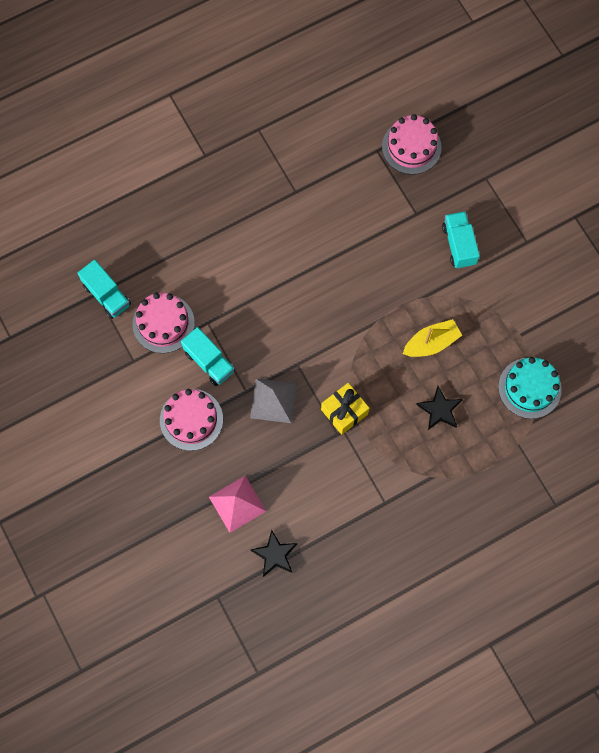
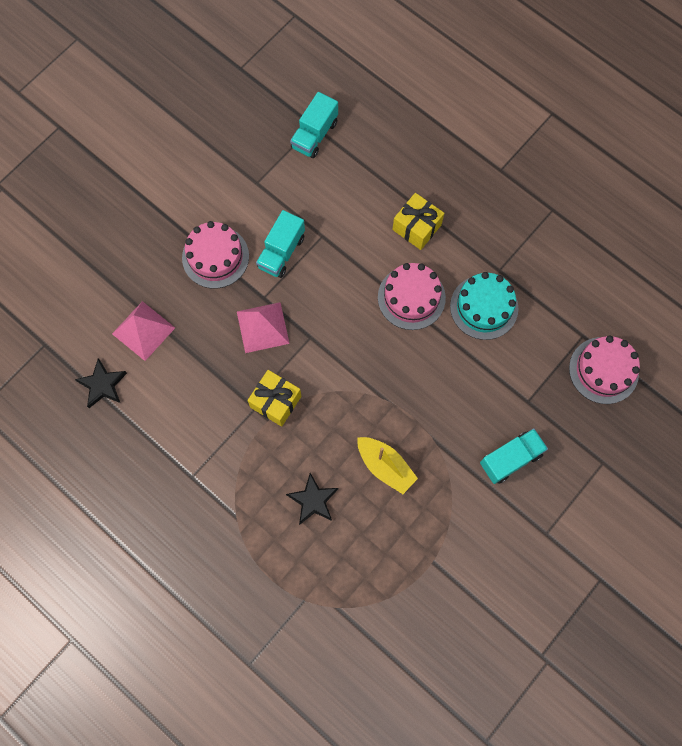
camera: 70 degrees right, 0 degrees up
(163, 323) = (305, 196): pink cake -> pink cake (411, 297)
(231, 242) = (417, 227): none -> yellow gift
(273, 400) = (263, 327): grey pyramid -> pink pyramid
(529, 388) = (374, 591): turquoise cake -> turquoise cake (484, 307)

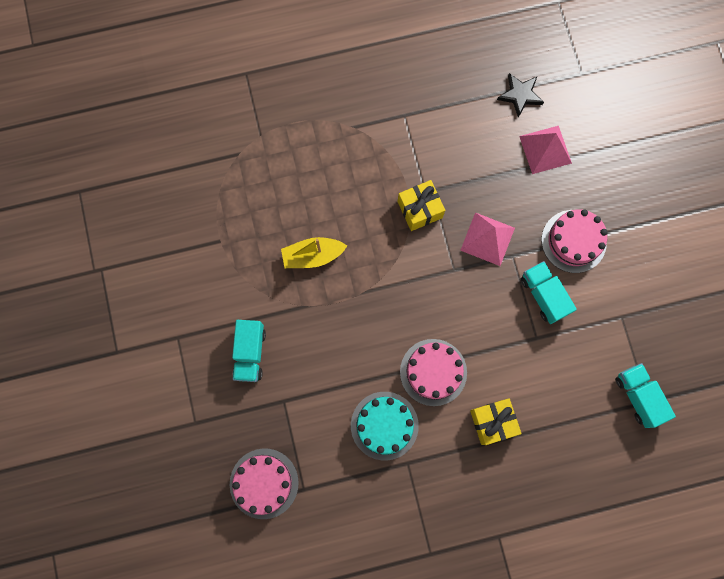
camera: 125 degrees right, 5 degrees up
(313, 500) = (325, 187): black star -> none

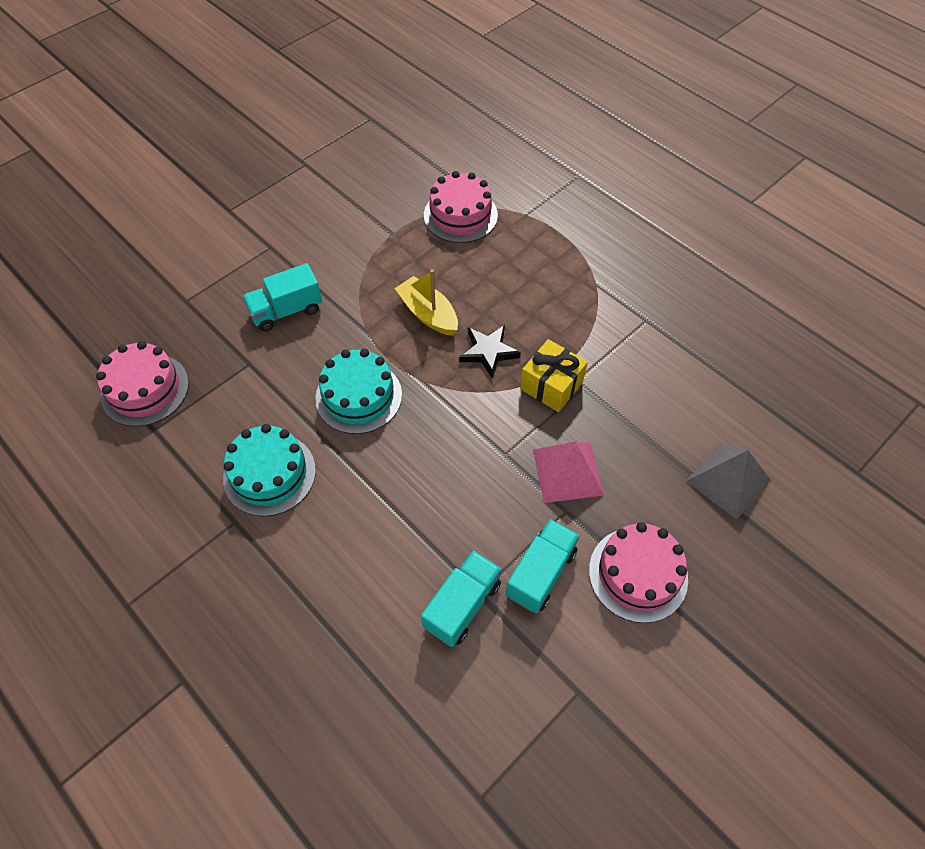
camera: 60 degrees right, 20 degrees down
(356, 338) = (358, 396): none -> turquoise cake
(433, 372) = (364, 494): pink cake -> pink cake (460, 215)
(492, 422) = (336, 595): yellow gift -> none
(520, 95) = (770, 419): black star -> black star (488, 352)
(545, 149) = (728, 480): pink pyramid -> grey pyramid
(638, 396) = (479, 779): turquoise truck -> turquoise truck (462, 605)

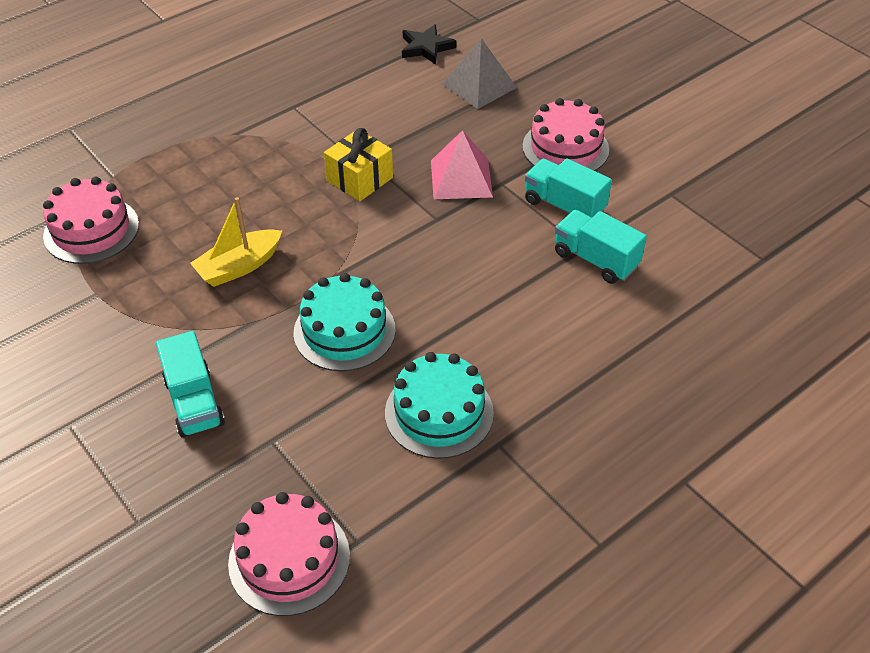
camera: 85 degrees left, 10 degrees down
(488, 352) = (306, 221): black star -> black star (426, 47)

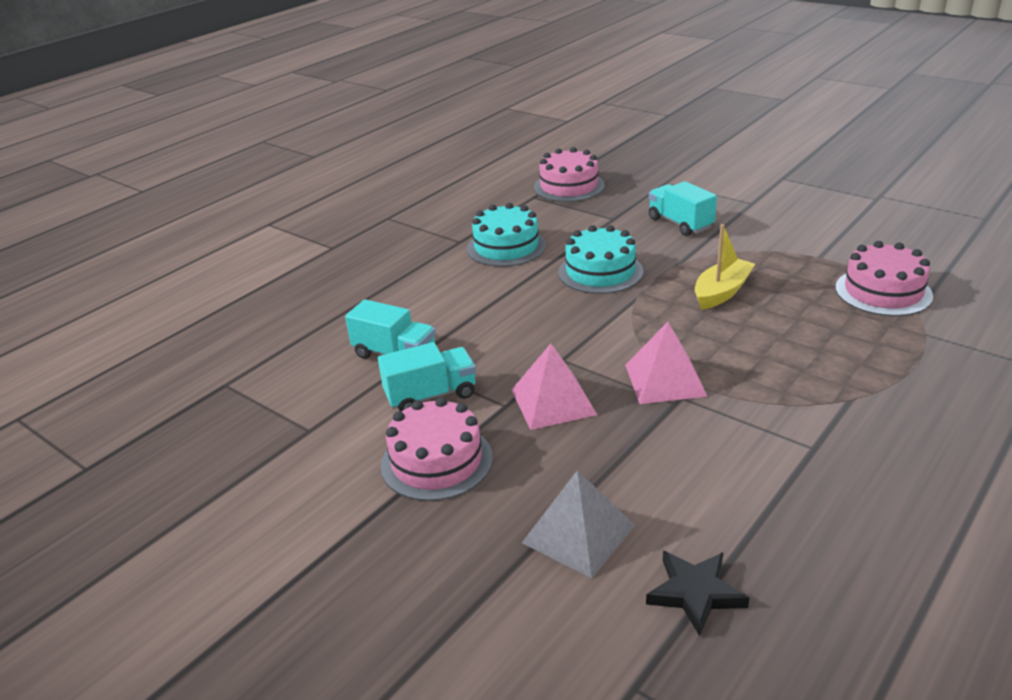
camera: 170 degrees right, 15 degrees down
(360, 179) = (665, 380): yellow gift -> pink pyramid
(564, 206) = (431, 395): turquoise truck -> turquoise truck turned 45 degrees counterclockwise

